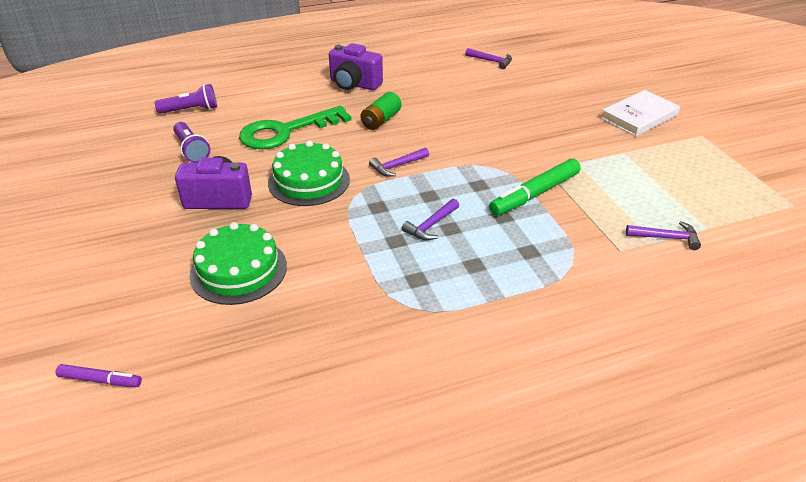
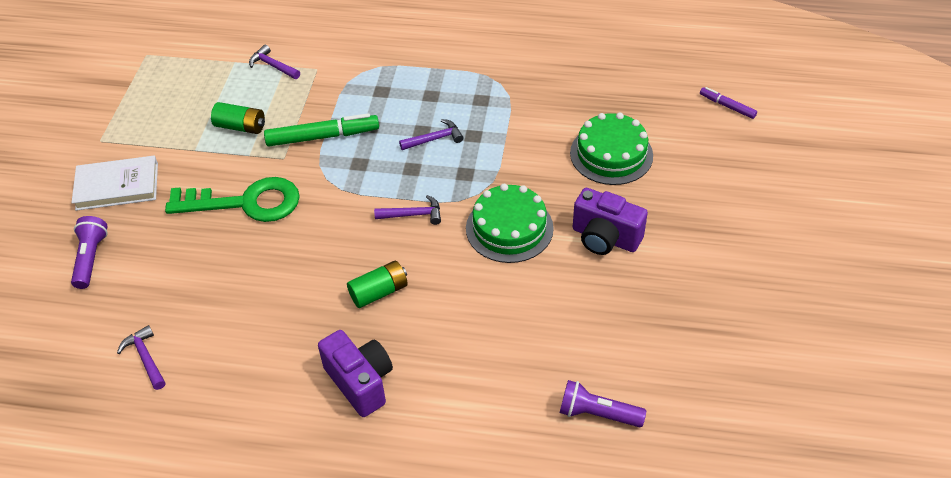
camera: 150 degrees left, 10 degrees up
(192, 150) = (615, 326): purple flashlight -> purple flashlight (91, 258)
(285, 131) = (496, 316): green key -> green key (246, 203)
(613, 178) = (241, 127): none -> green battery

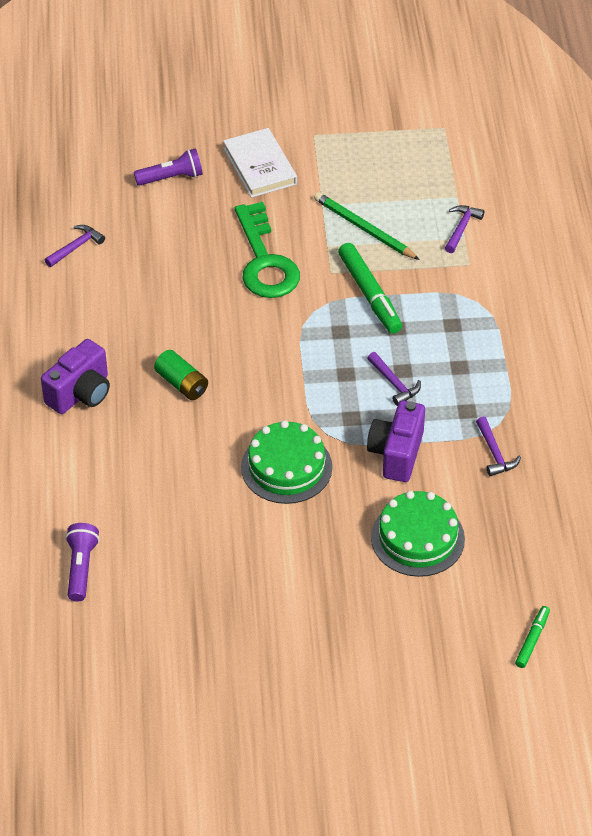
camera: 75 degrees right, 0 degrees up
(241, 127) = (364, 229): green battery -> green pencil
(413, 214) = (284, 388): purple hammer -> purple hammer (494, 453)
(605, 238) = (294, 547): purple camera -> purple camera (396, 453)
(727, 106) = (532, 640): purple marker -> green marker

